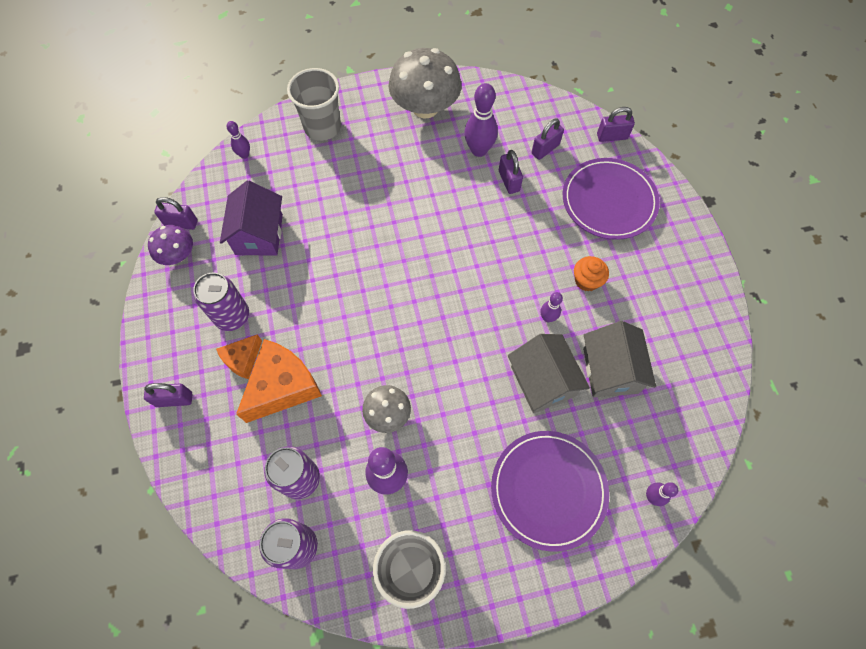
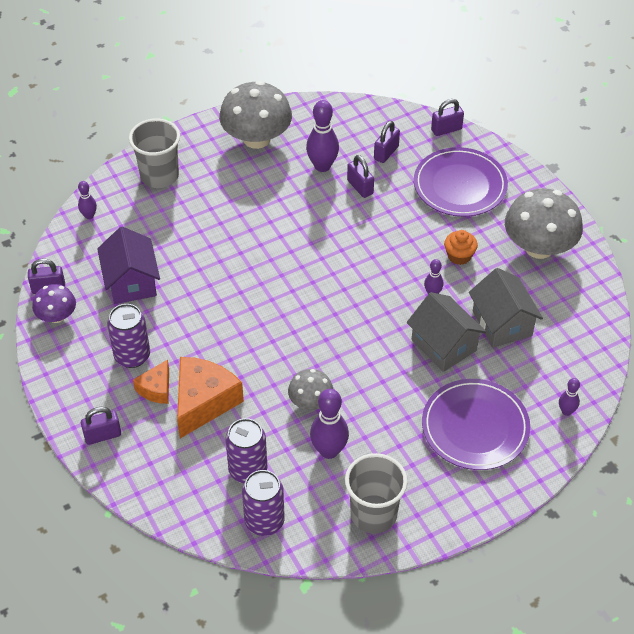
camera: 15 degrees left, 15 degrees down
(672, 290) = (539, 247): none -> grey mushroom

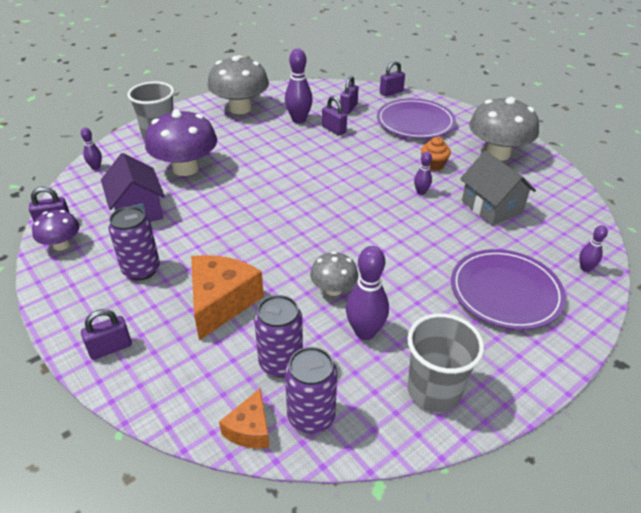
camera: 10 degrees left, 10 degrees down
(156, 389) = (169, 296): orange cheese -> orange cheese (250, 429)
(185, 228) = (186, 168): none -> purple mushroom
(444, 345) = (446, 228): grey house -> none

